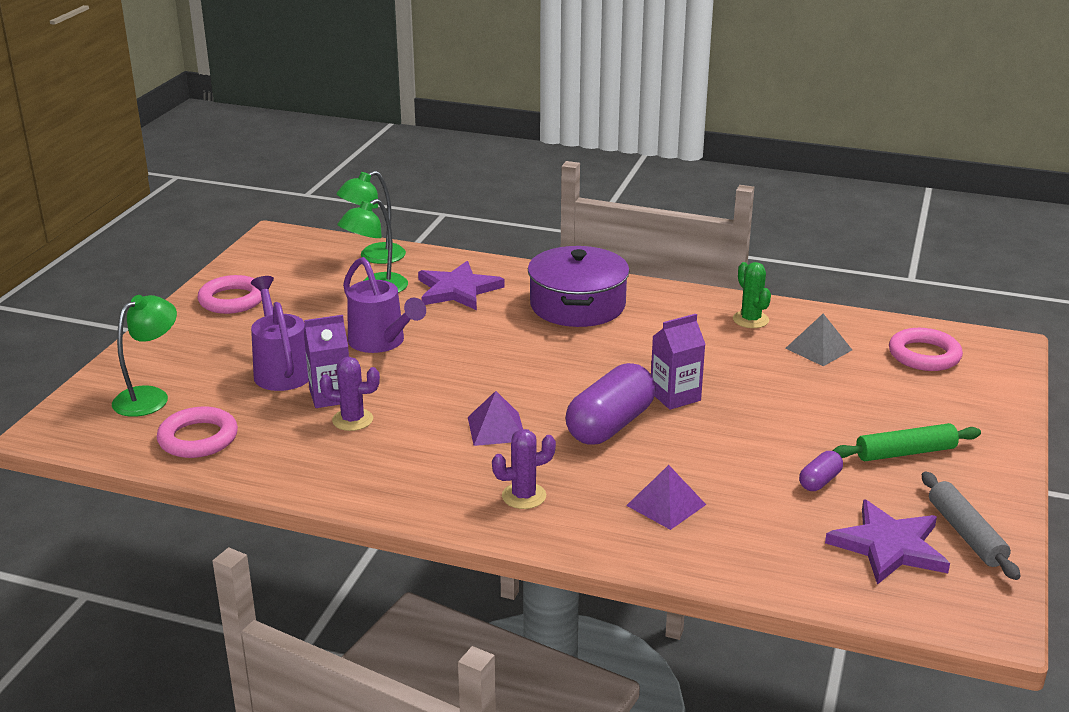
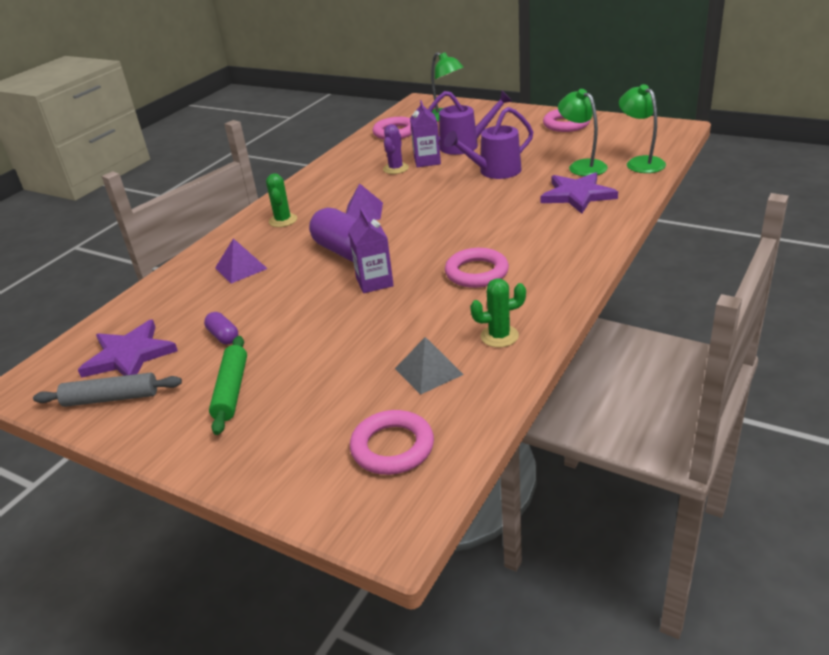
camera: 105 degrees right, 5 degrees up
(524, 496) = (283, 220): purple cactus -> green cactus
(577, 305) = (543, 245): purple pot -> none
(641, 338) = (476, 272): none -> pink ring

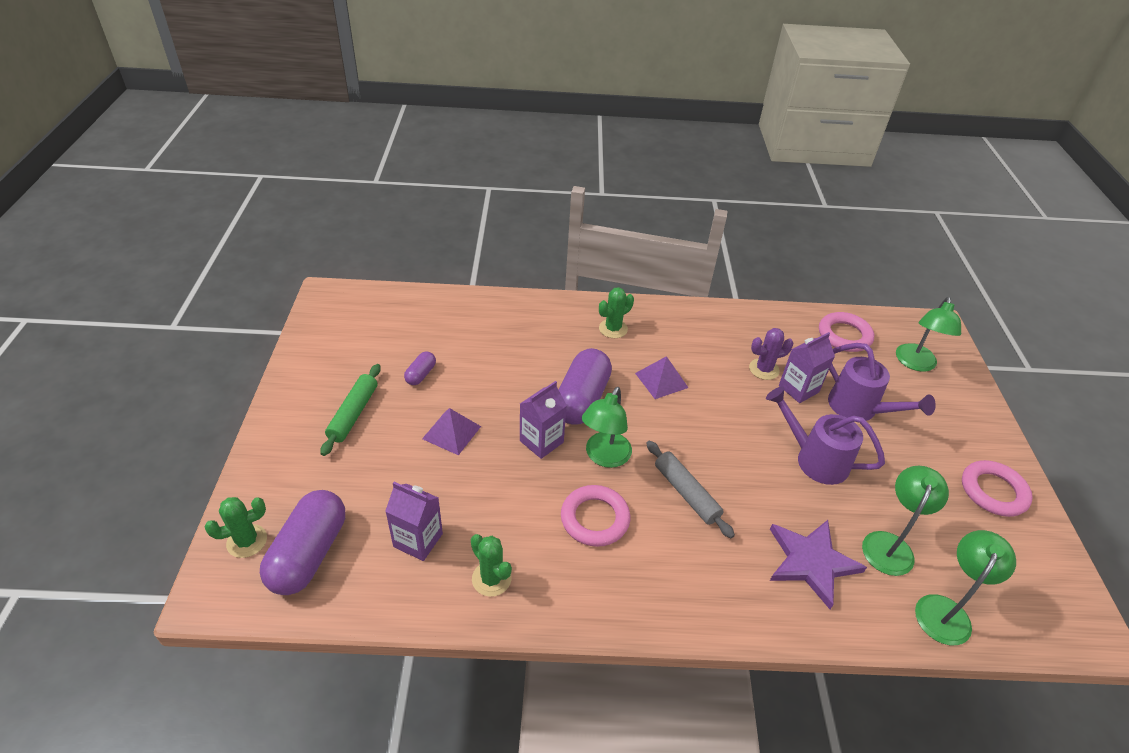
camera: 55 degrees right, 10 degrees up
(111, 398) = (325, 349): grey rolling pin -> grey rolling pin (686, 493)
(129, 355) = (378, 331): purple star -> none
(231, 390) = (353, 413): green rolling pin -> green rolling pin turned 45 degrees counterclockwise
(241, 268) = (522, 338): purple pyramid -> purple pyramid (452, 432)
(340, 495) = (247, 541): none -> green cactus
(392, 447) = (309, 554): pink ring -> purple capsule
(418, 255) = (604, 457): none -> green lamp
(428, 371) = (418, 540): grey pyramid -> purple carton

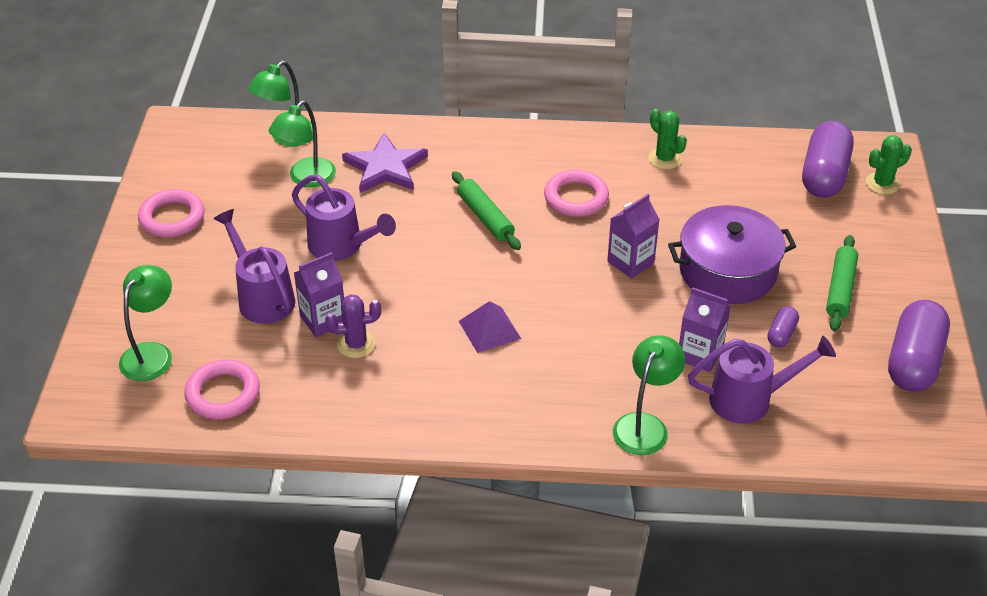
camera: 175 degrees left, 0 degrees up
(418, 540) = (734, 183): purple carton -> purple carton (700, 354)
(452, 432) = (727, 271): purple pyramid -> purple pot
(461, 327) = (749, 399): none -> purple watering can
(582, 399) = (587, 306): purple capsule -> purple capsule (913, 361)
(604, 457) = (564, 248): green lamp -> green lamp (645, 425)
(613, 329) = (543, 400): green cactus -> none
(686, 493) = (485, 217): grey rolling pin -> green rolling pin

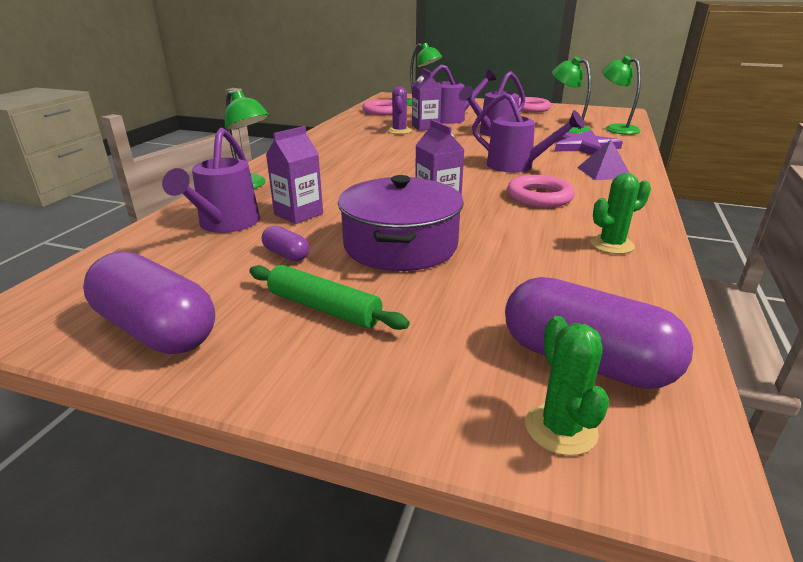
camera: 105 degrees right, 15 degrees down
(485, 217) = (516, 166): green rolling pin -> purple watering can
(489, 329) = (388, 157): purple pyramid -> purple pyramid (604, 172)

